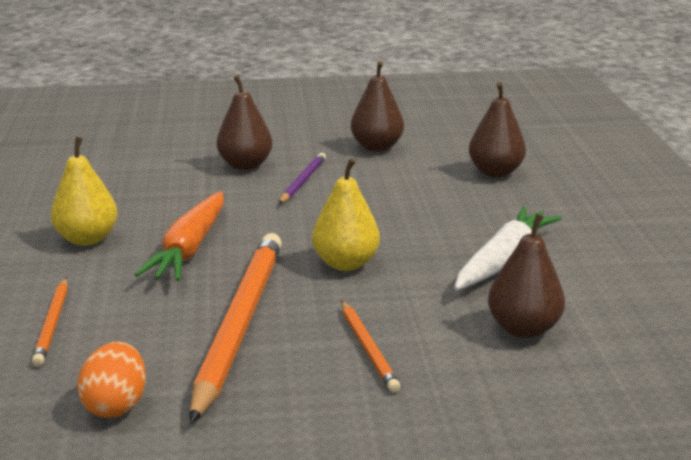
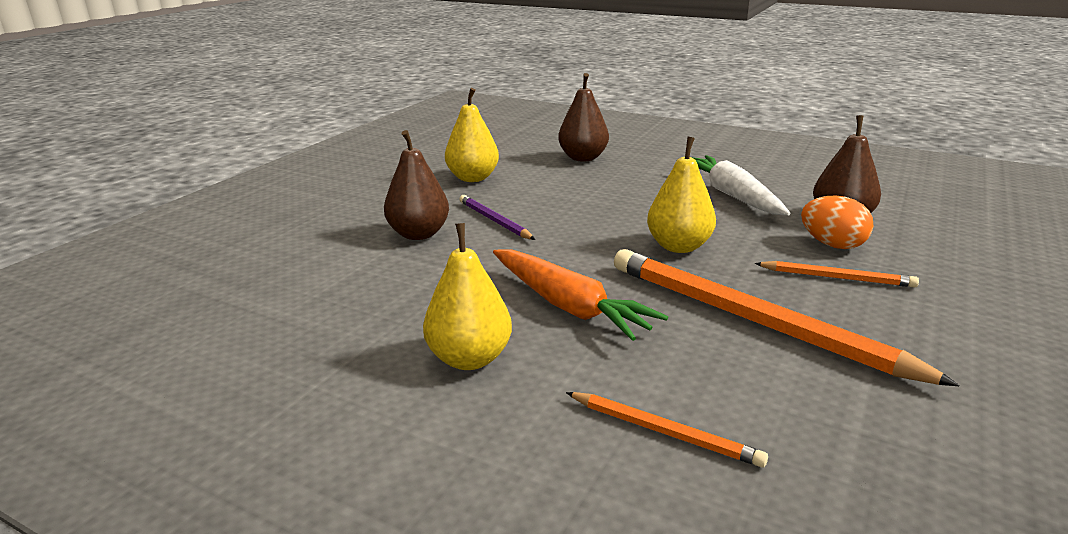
camera: 55 degrees left, 0 degrees up
(116, 405) = (879, 430): orange egg -> orange egg (832, 245)
(376, 147) = (473, 178): brown pear -> yellow pear

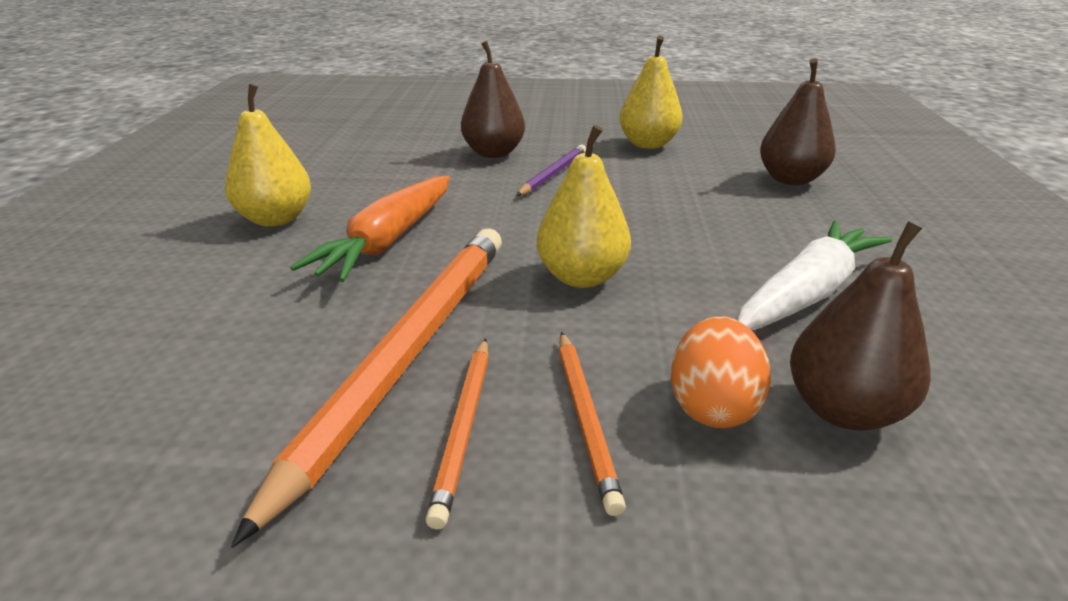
camera: 65 degrees right, 5 degrees up
(663, 432) = (161, 326): orange pencil -> orange pencil (464, 427)

